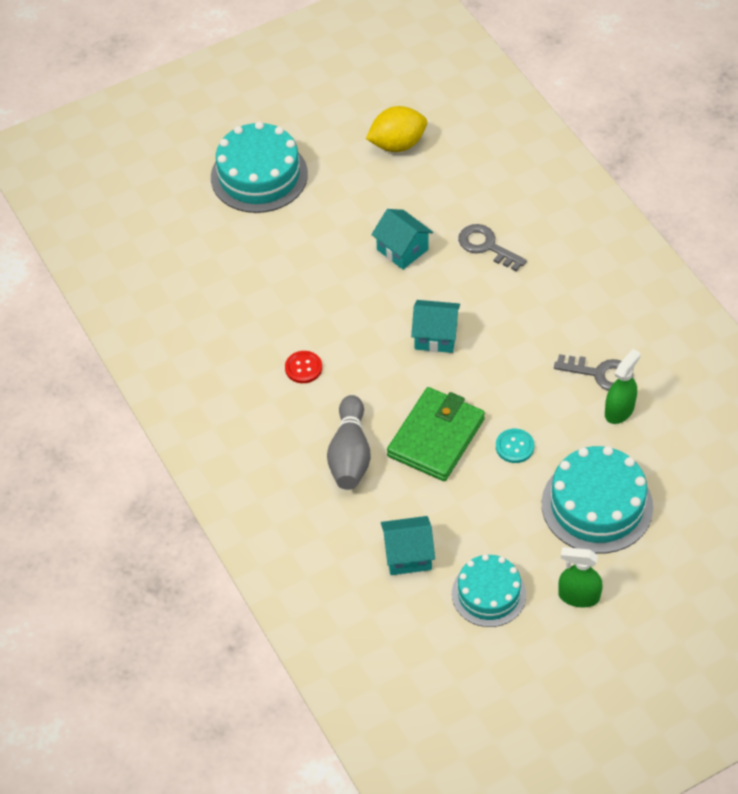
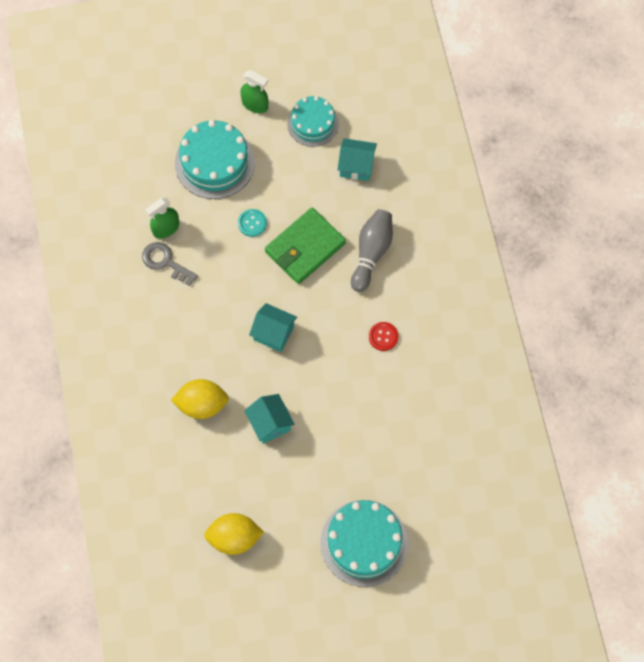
camera: 165 degrees left, 15 degrees up
(486, 246) = (202, 405): grey key -> yellow lemon

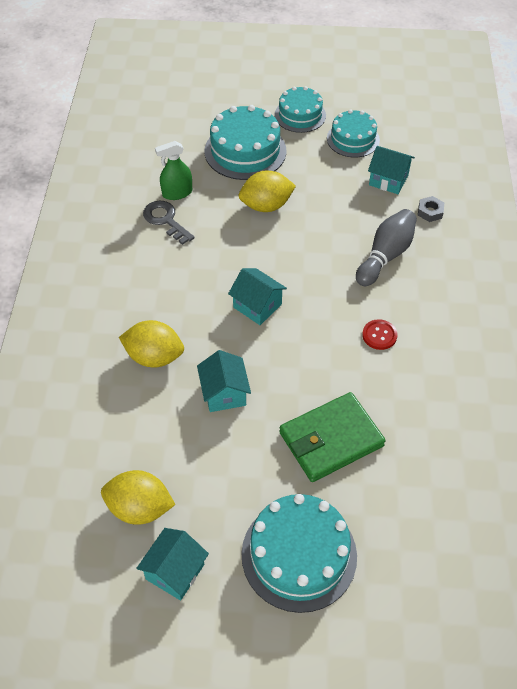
camera: 15 degrees right, 15 degrees down
(252, 223) = (266, 206): turquoise button -> yellow lemon
(255, 104) = (300, 115): green spray bottle -> turquoise cake
(276, 579) = (175, 571): none -> turquoise house
(305, 248) = (315, 237): green wallet -> green wallet (331, 439)
(401, 194) = (430, 212): none -> grey nut

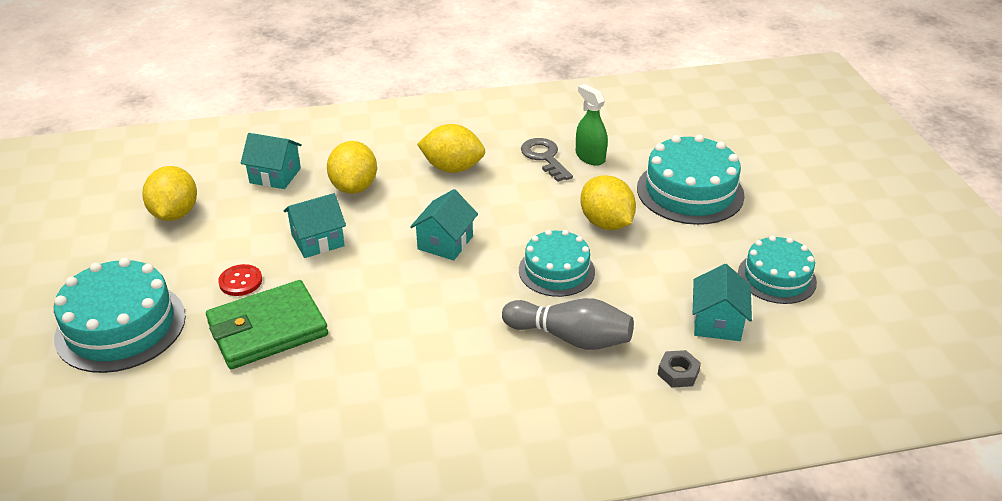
camera: 75 degrees right, 15 degrees down
(154, 282) = (452, 168): none -> yellow lemon
(165, 220) = (544, 157): grey key -> grey key turned 60 degrees counterclockwise
(175, 571) = (107, 247): turquoise house -> turquoise house (275, 175)
(300, 115) = (789, 224): turquoise cake -> turquoise cake (556, 270)
(331, 439) = (268, 329): green wallet -> green wallet turned 75 degrees counterclockwise
(379, 335) = (432, 349): red button -> red button (240, 281)

